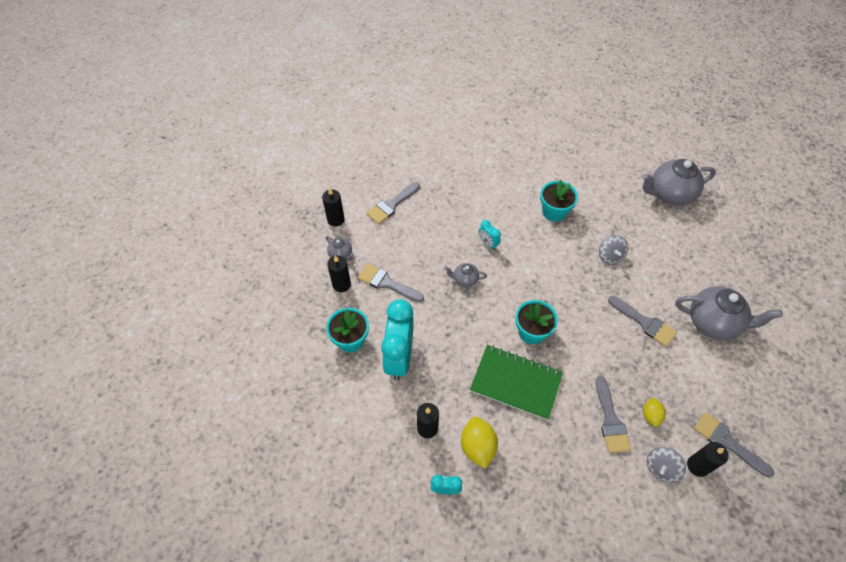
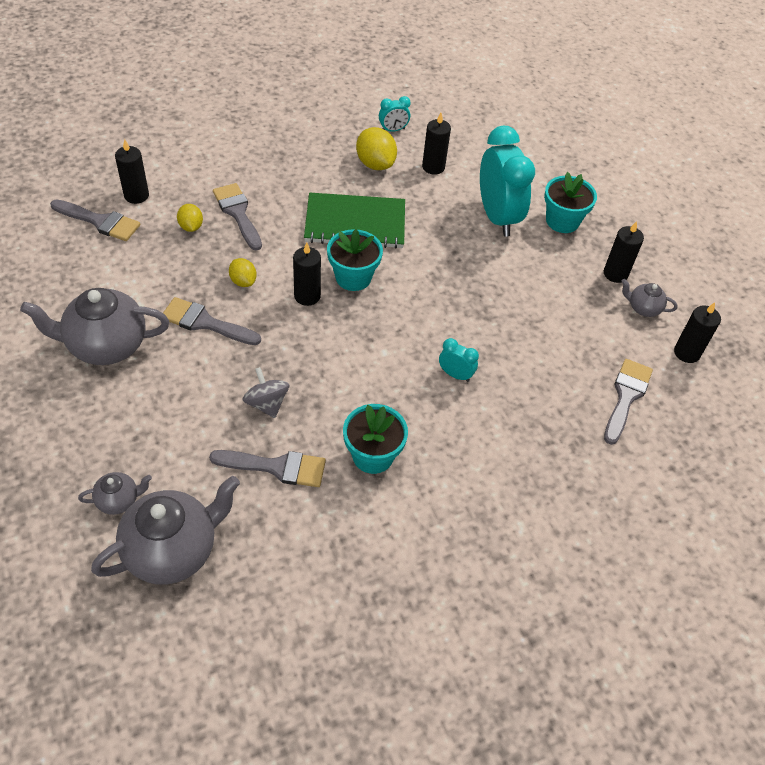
camera: 155 degrees right, 5 degrees down
(387, 283) = (561, 289): grey brush -> grey brush (276, 467)
(465, 280) = (464, 317): grey teapot -> grey teapot (119, 500)
(569, 325) = (307, 296): none -> black candle
(614, 350) = (243, 281): none -> yellow lemon
(661, 468) = (177, 186): grey spinning top -> none

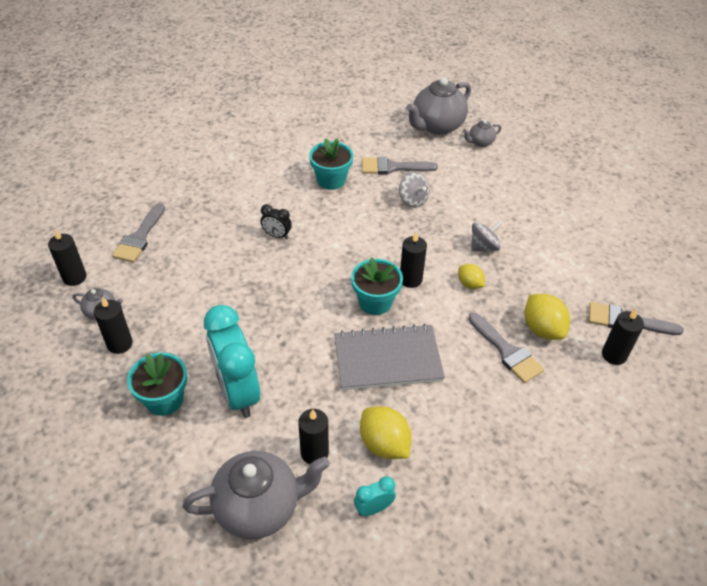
camera: 175 degrees right, 5 degrees down
(106, 345) = (546, 221): grey teapot -> grey teapot (259, 507)
(191, 227) = (542, 329): yellow lemon -> yellow lemon, size x1.66
(205, 323) = (483, 247): grey brush -> grey spinning top
(355, 223) = (387, 359): green notebook -> grey notebook
(455, 374) = (277, 235): turquoise clock -> black clock

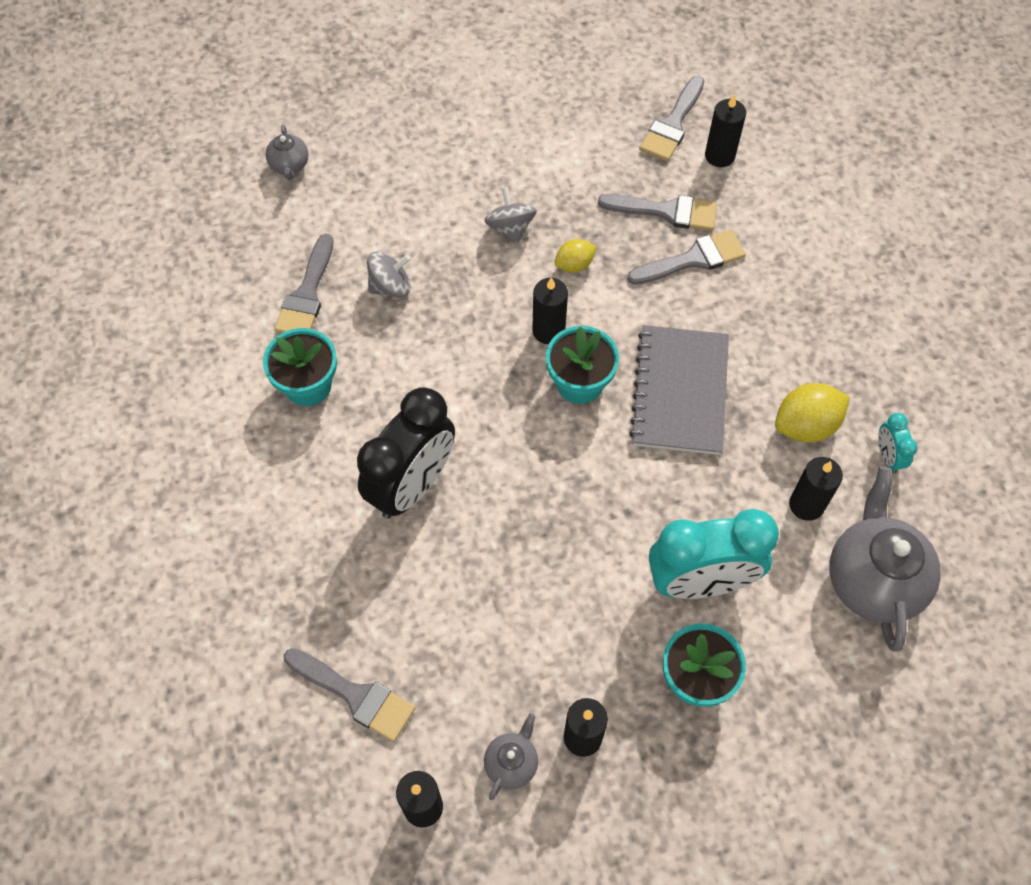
camera: 75 degrees left, 15 degrees up
(277, 235) = (412, 485): black clock -> black clock, size x2.27
(437, 126) = (228, 209): grey teapot -> none
(542, 329) = (666, 211): yellow lemon -> grey brush

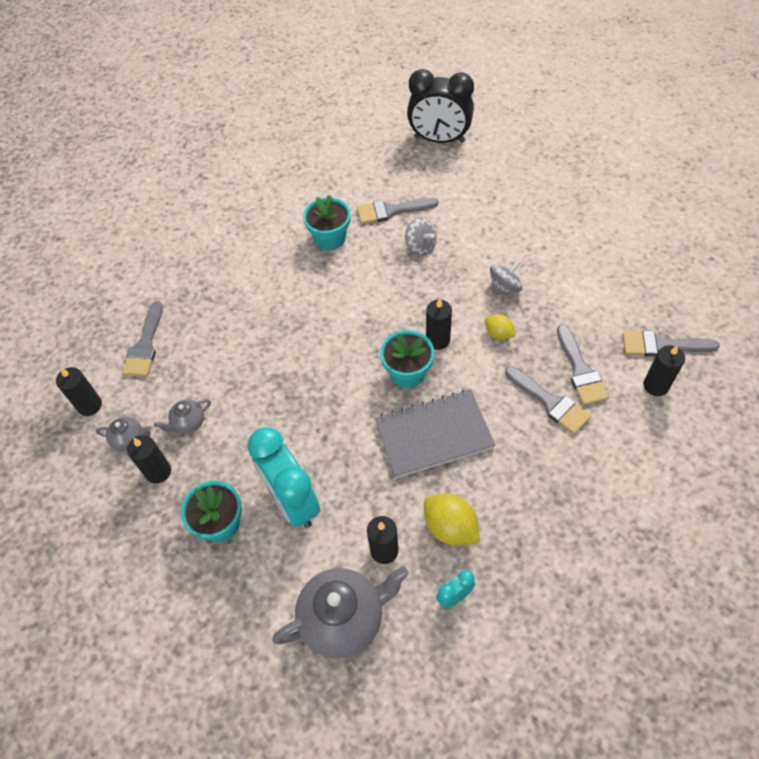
camera: 70 degrees right, 5 degrees down
(289, 166) = (476, 163): grey teapot -> grey teapot (188, 423)
(412, 485) = (288, 315): black clock -> black clock (439, 139)

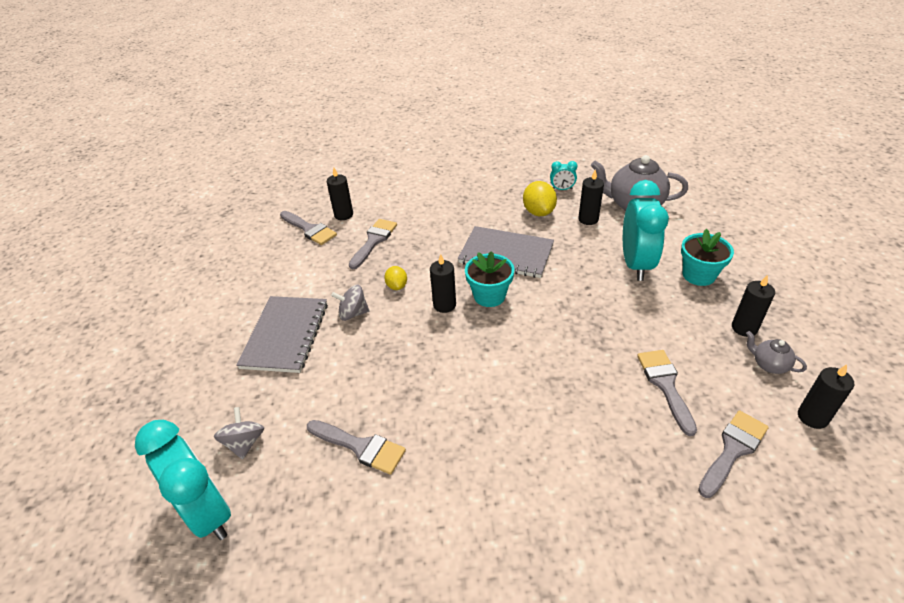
camera: 145 degrees left, 15 degrees down
(188, 423) = (703, 351): grey teapot -> none
(330, 238) = (451, 455): turquoise flower pot -> none
(421, 246) = (375, 388): grey spinning top -> grey spinning top (244, 443)
(439, 139) = (208, 512): black clock -> turquoise clock
(532, 241) = (285, 335): none -> grey notebook
(550, 402) = (413, 235): grey brush -> grey brush (665, 385)

